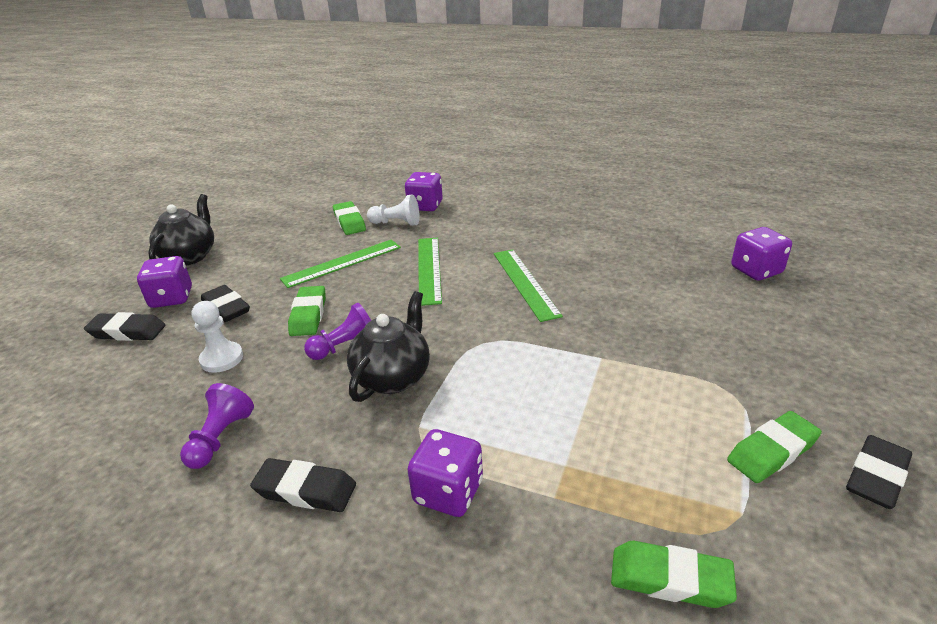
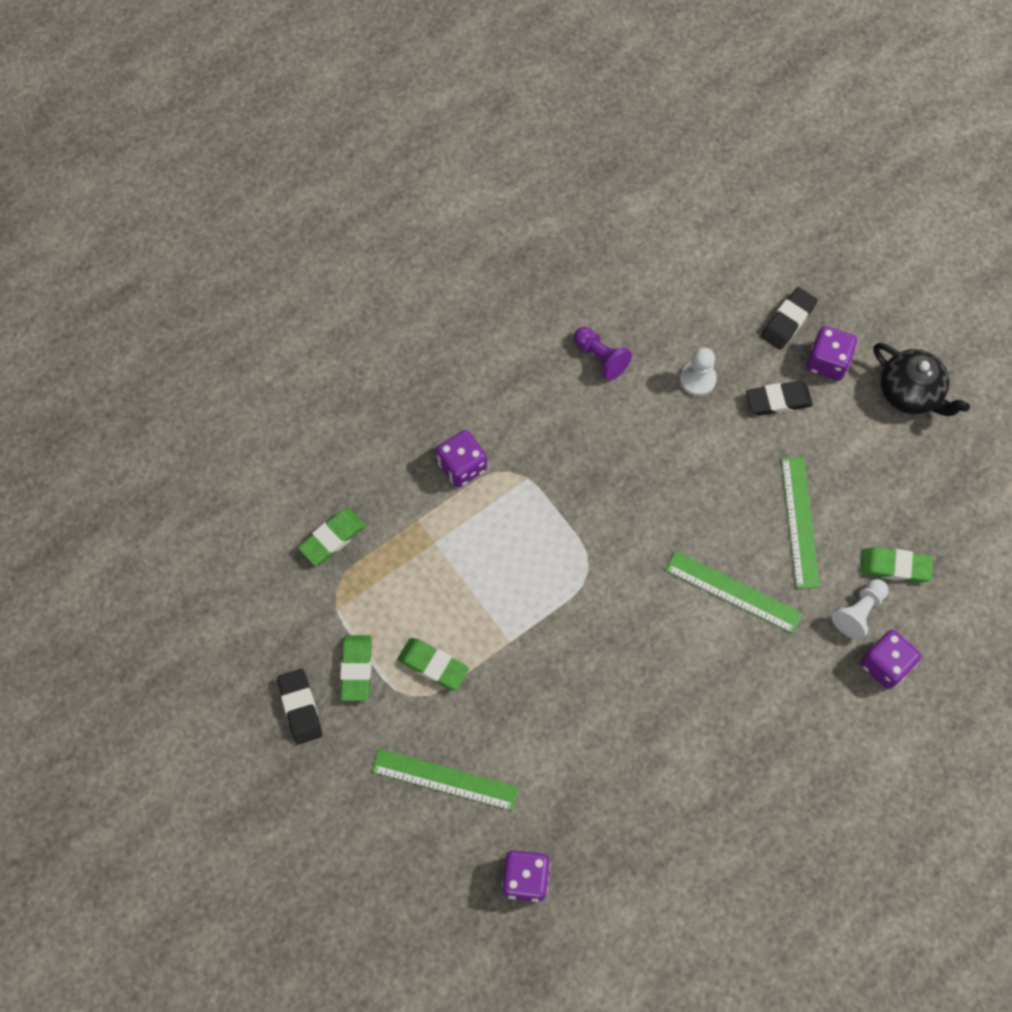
camera: 120 degrees right, 35 degrees up
(305, 490) = (518, 392): black eraser -> none
(309, 315) = (720, 460): green eraser -> green eraser (433, 665)
(345, 346) = (653, 469): purple pawn -> none
(393, 377) = (591, 486): black teapot -> none
(525, 283) = (650, 659): green ruler -> green ruler (445, 779)

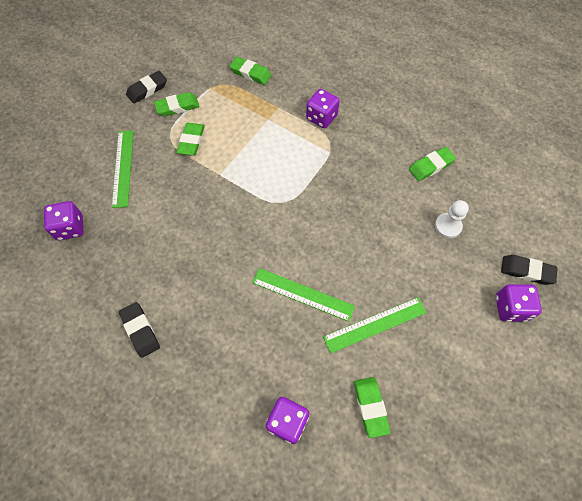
camera: 70 degrees right, 5 degrees down
(600, 358) = (431, 166): purple pawn -> green eraser
(733, 592) = (303, 294): green ruler -> green ruler turned 75 degrees counterclockwise
(778, 400) = (461, 282): black eraser -> black eraser (140, 330)
(858, 612) = (322, 389): white pawn -> none
(910, 393) = (521, 378): black teapot -> none

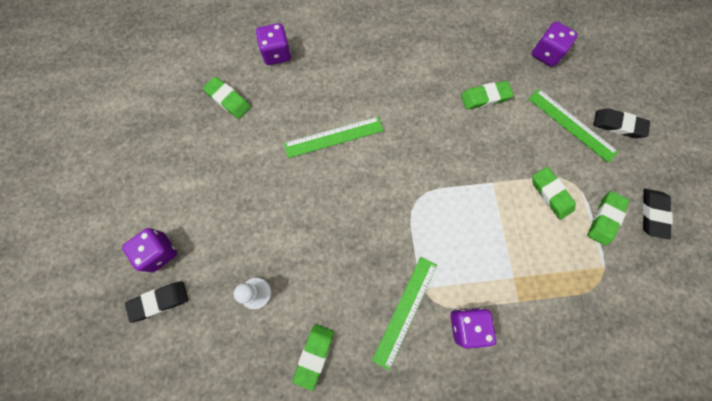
camera: 140 degrees right, 10 degrees up
(140, 330) = (420, 33): black eraser -> black eraser (618, 125)
(250, 73) = (589, 323): green eraser -> green eraser (485, 97)
(375, 324) = (262, 155): green ruler -> green ruler (405, 311)

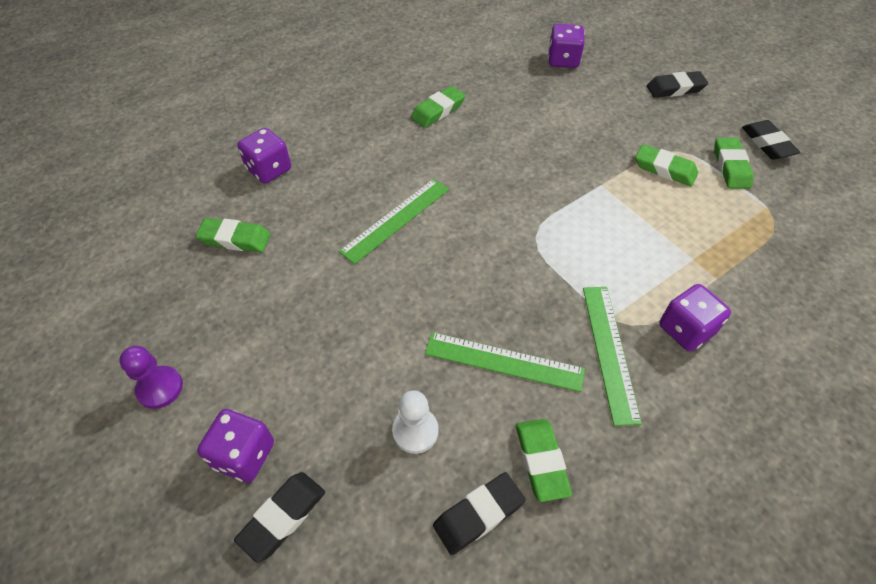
camera: 30 degrees left, 20 degrees down
(138, 184) = (160, 388): none -> purple pawn
(259, 364) = (478, 514): none -> black eraser
(485, 97) = (533, 117): green eraser -> green eraser (438, 110)
(572, 125) = (634, 105): green ruler -> green ruler (504, 361)

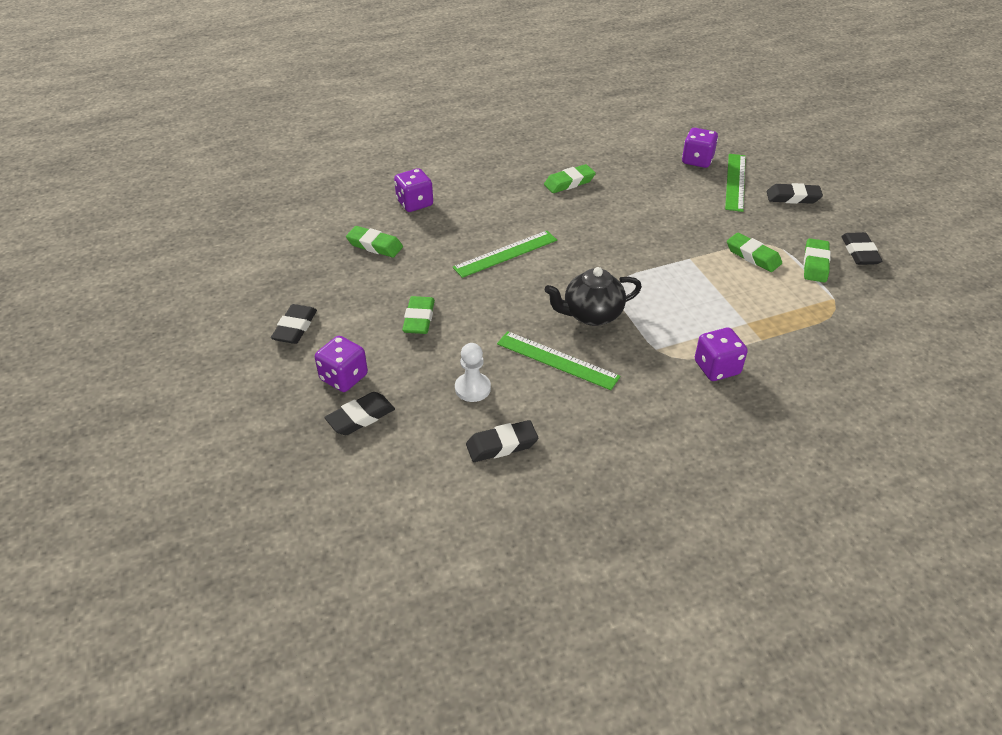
camera: 15 degrees right, 10 degrees down
(160, 388) = (295, 328): purple pawn -> black eraser
(521, 285) = (591, 315): none -> black teapot
(541, 461) = (561, 424): green eraser -> green eraser (419, 319)
(609, 351) = (646, 370): green ruler -> green ruler (735, 182)

